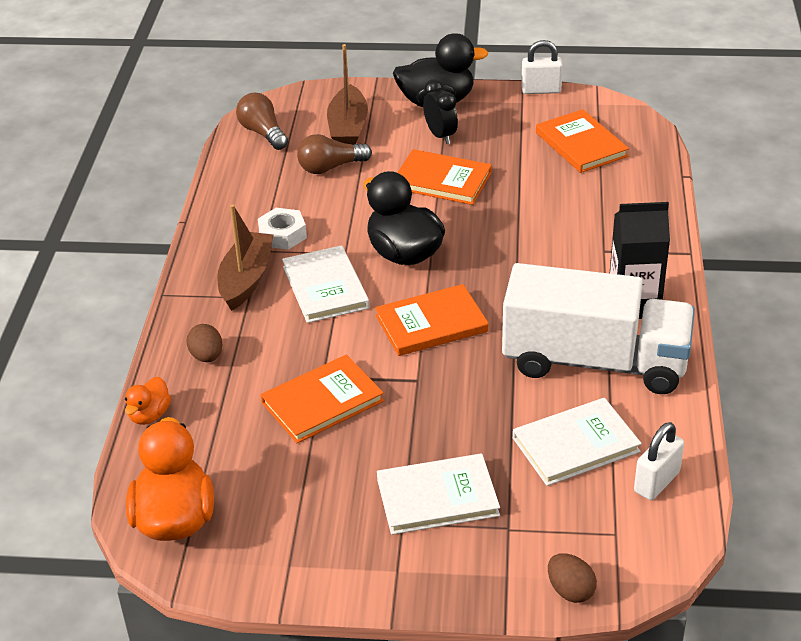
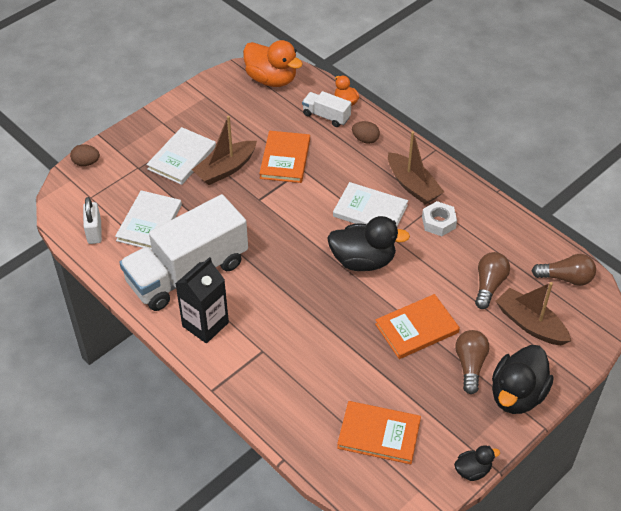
camera: 130 degrees right, 10 degrees up
(198, 415) = (326, 116): none -> white truck
(405, 442) = (226, 169): none -> brown boat
(431, 324) = (292, 232): orange book -> none
(440, 136) = (470, 365): black clock -> brown light bulb
(541, 90) = (472, 470): white padlock -> black duck

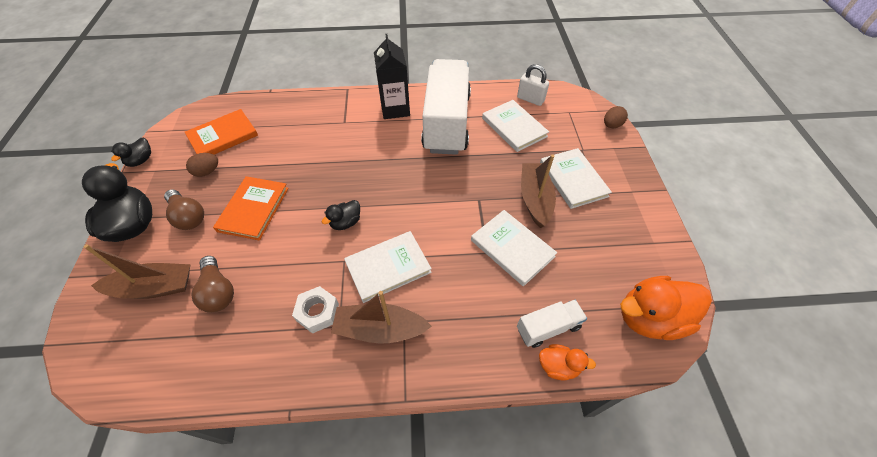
camera: 130 degrees right, 5 degrees up
(285, 159) = (512, 248): orange book -> white book
(363, 260) = (346, 222): black duck -> black duck, size x0.51
(365, 139) = (481, 338): brown egg -> brown egg (207, 172)
(566, 278) = (140, 366): brown light bulb -> none

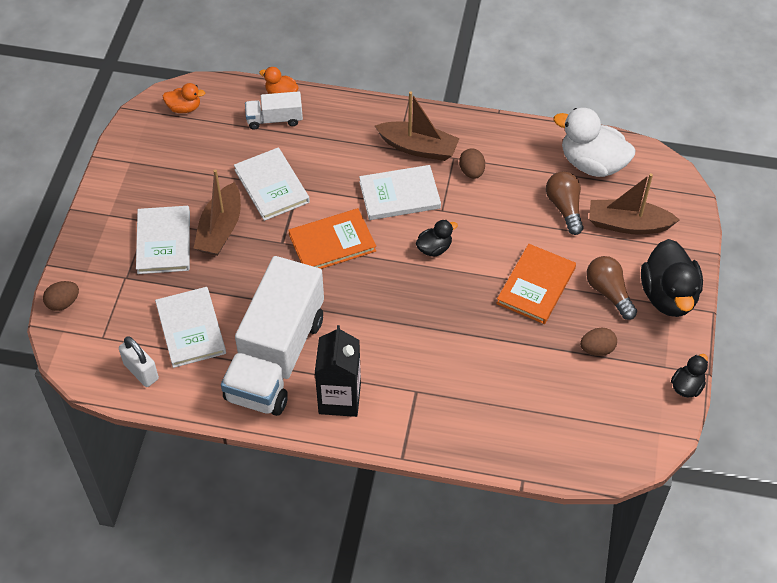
camera: 165 degrees left, 0 degrees up
(178, 357) = (592, 164): none -> white duck
(223, 136) = (584, 404): orange book -> orange book (332, 243)
(317, 312) = (471, 172): white nut -> brown egg
(650, 318) = (184, 108): orange duck -> orange duck, size x0.51

